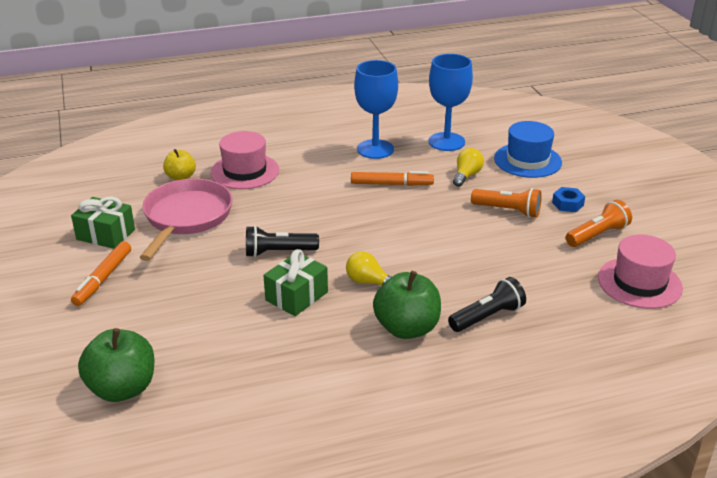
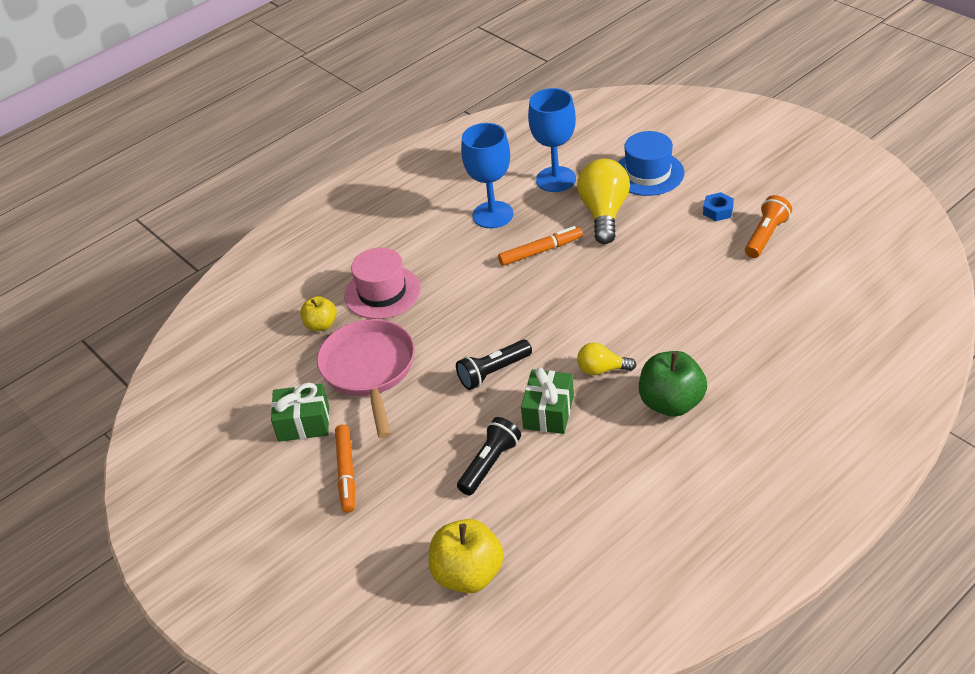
camera: 20 degrees left, 10 degrees up
(122, 388) = (468, 574): green apple -> yellow apple
(466, 175) = (604, 213): yellow light bulb -> yellow light bulb, size x1.83
(487, 317) = (731, 361): black flashlight -> black flashlight (490, 464)
(508, 211) = (670, 240): orange flashlight -> none
(639, 283) = (832, 273): pink hat -> none

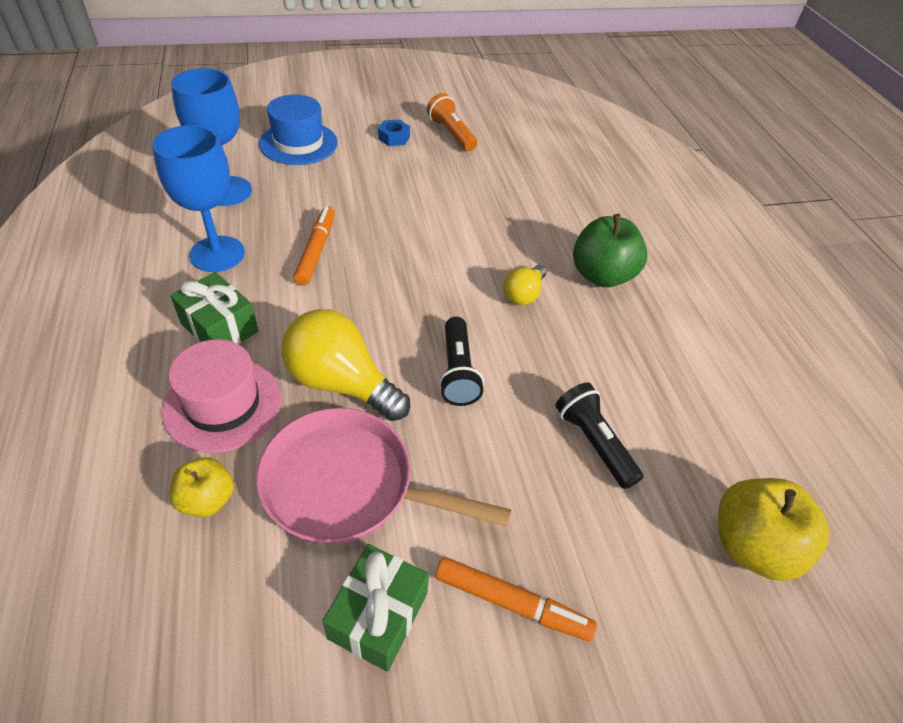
camera: 70 degrees left, 5 degrees up
(548, 412) = (551, 358): green gift -> green gift (219, 327)
(604, 213) = (316, 189): yellow light bulb -> yellow light bulb (341, 383)

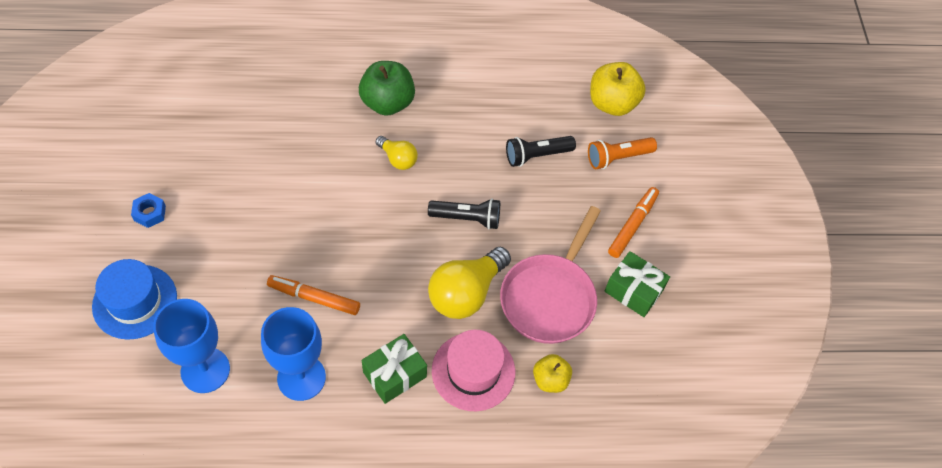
camera: 80 degrees left, 10 degrees up
(451, 134) = (157, 162): orange flashlight -> orange flashlight (617, 158)

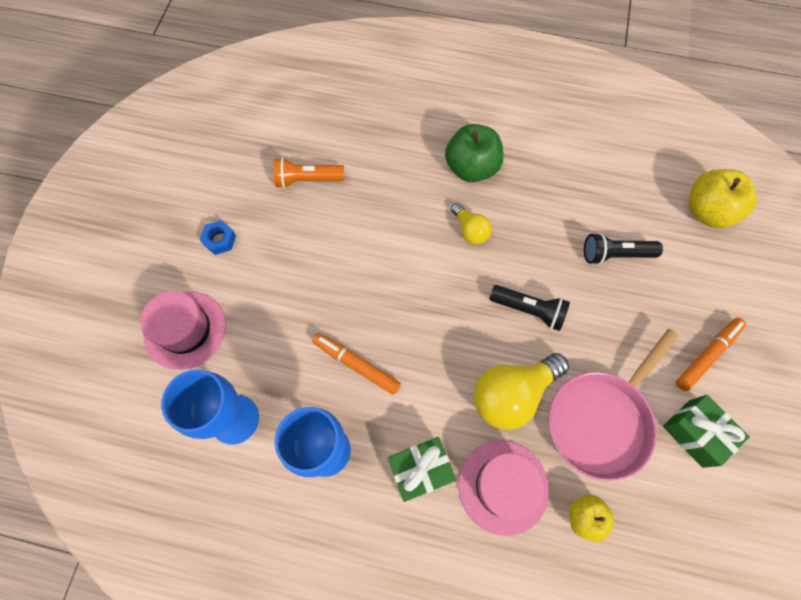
camera: 20 degrees right, 10 degrees up
(135, 301) = (185, 330): blue hat -> pink hat
(617, 158) = (703, 274): orange flashlight -> orange flashlight (307, 180)

